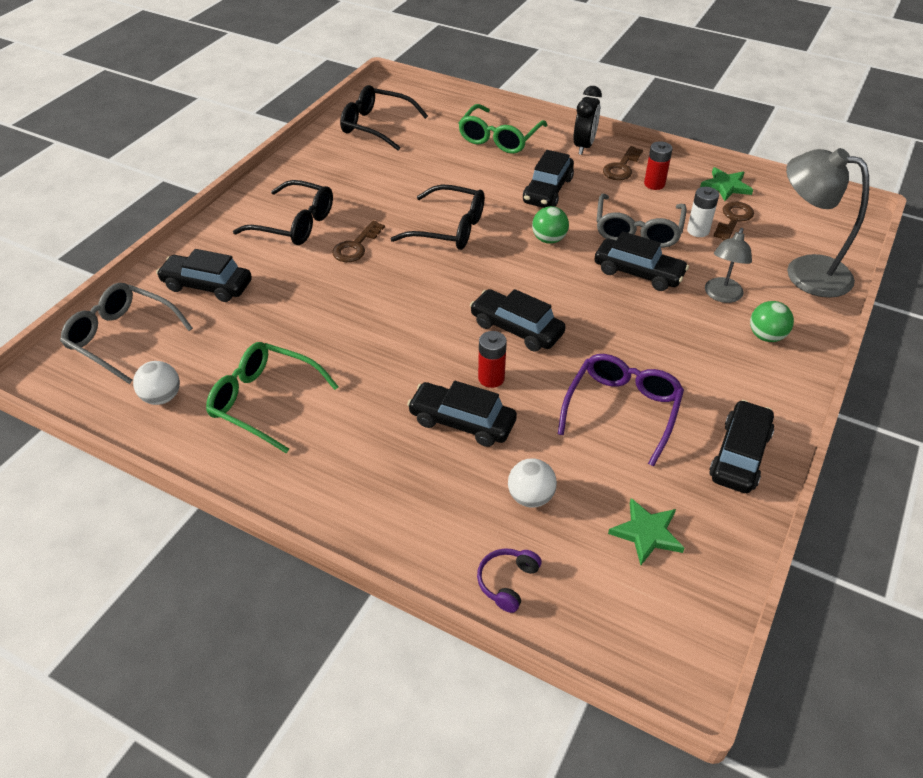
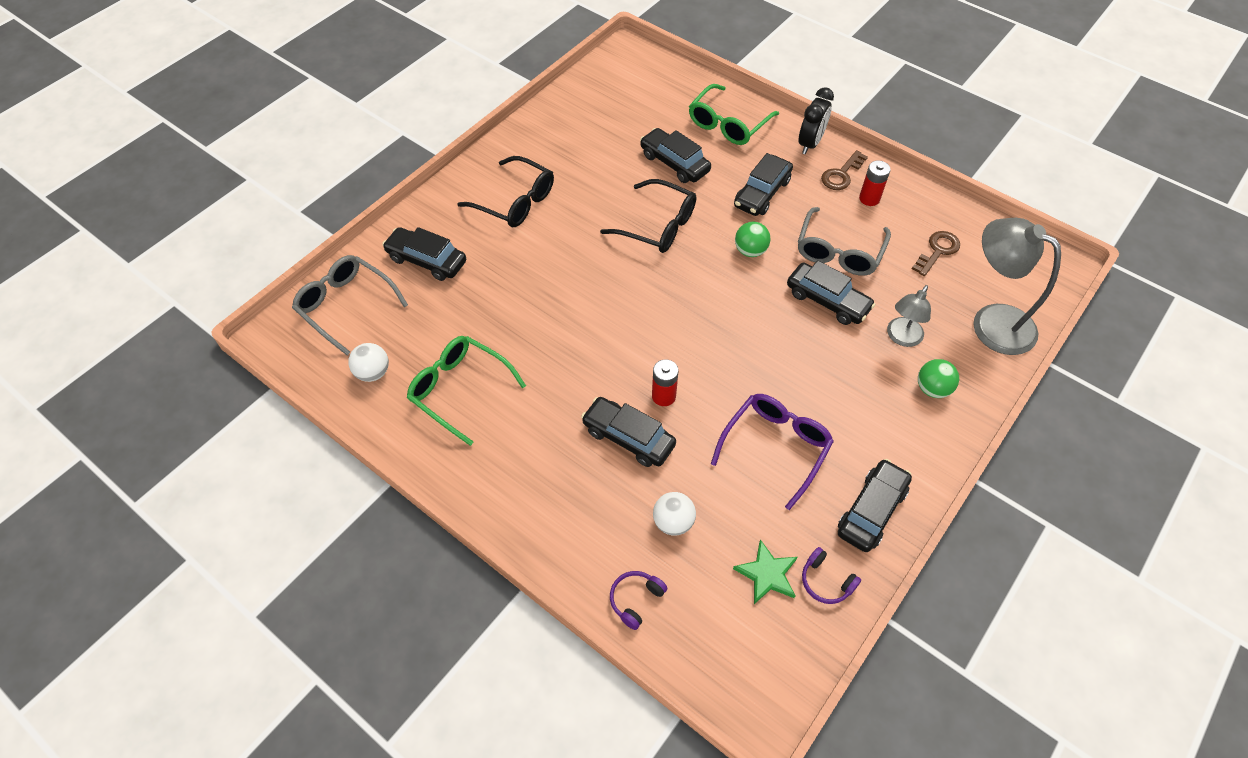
camera: 10 degrees right, 10 degrees up
(356, 246) = (567, 234): brown key -> none
(376, 126) = (611, 94): black glasses -> none
(516, 328) = (698, 346): black car -> black car (674, 163)
(698, 230) = (898, 260): white battery -> none
(712, 531) = (826, 581): none -> purple headphones
(726, 186) = (941, 210): green star -> none

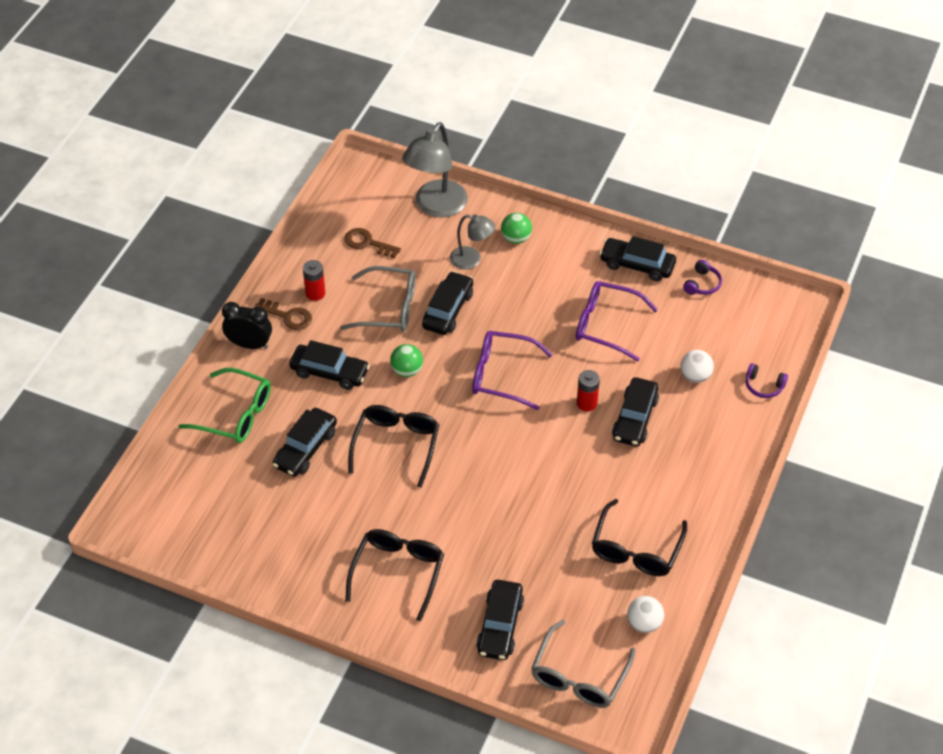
camera: 105 degrees left, 5 degrees down
(459, 390) = (636, 549): green glasses -> black glasses
(724, 328) = (502, 375): none -> purple glasses
(767, 574) = (711, 316): green star -> none

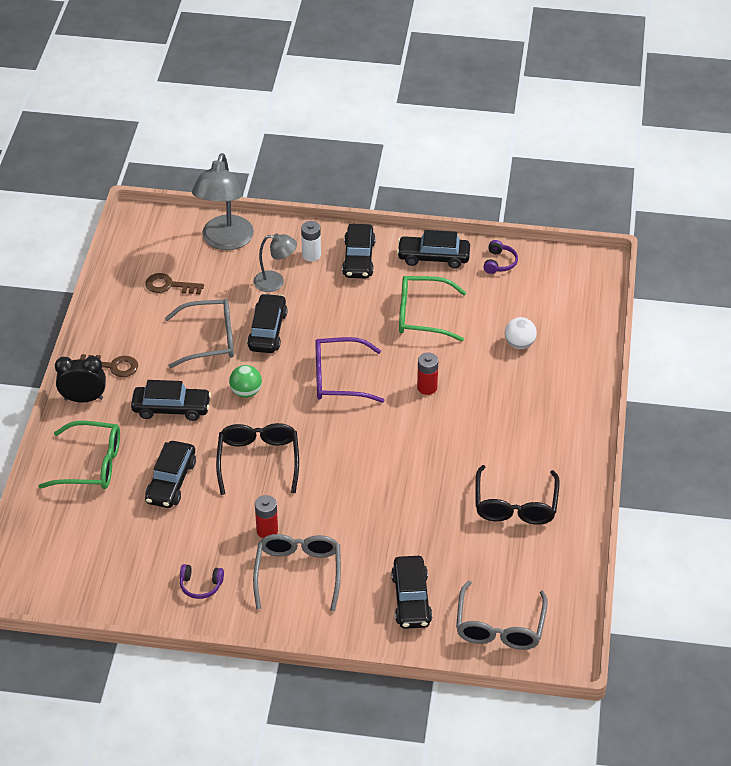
camera: 15 degrees left, 5 degrees down
(315, 293) = (133, 340): red battery -> red battery (267, 530)
(398, 572) = (298, 573): black glasses -> grey glasses
(516, 238) = (311, 255): green ball -> white battery
(606, 325) = (422, 315): purple glasses -> green glasses
(634, 418) = (476, 392): black car -> black car (358, 258)
(644, 623) = (544, 568): white ball -> none
(763, 386) = (585, 340): purple headphones -> purple headphones (200, 585)

